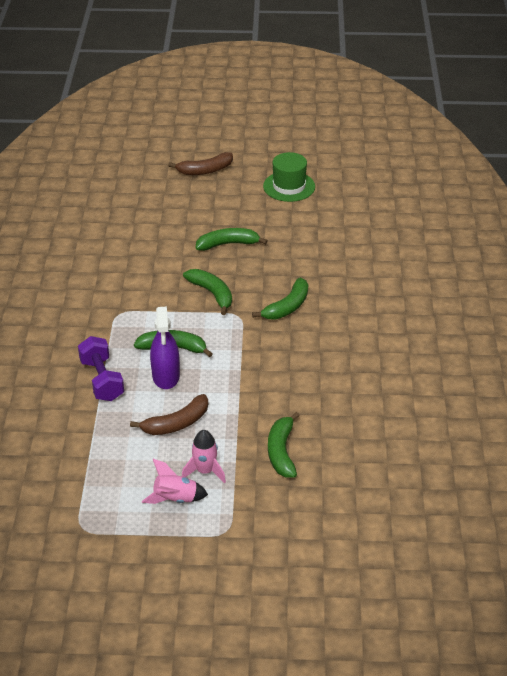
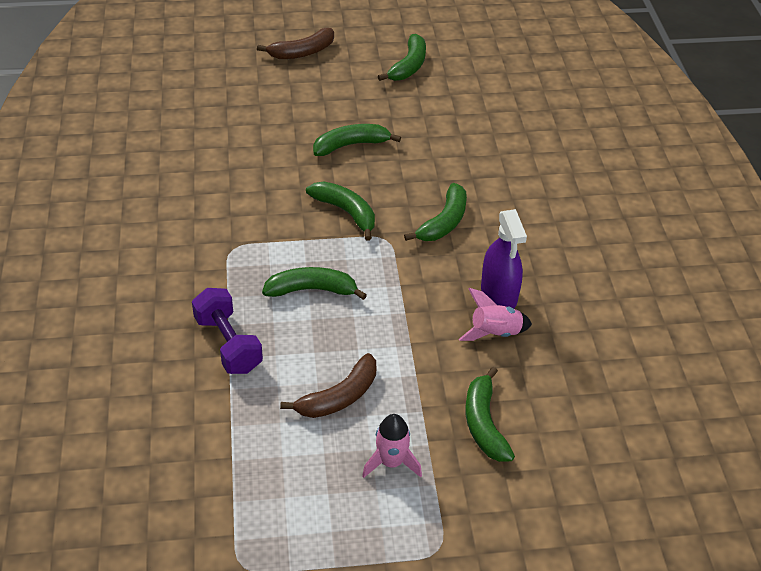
camera: 10 degrees left, 5 degrees up
(166, 376) = (311, 330): purple spray bottle -> purple spray bottle (499, 294)
(175, 499) = (360, 508): pink rocket -> pink rocket (494, 333)
(289, 186) = (409, 66): green hat -> green banana

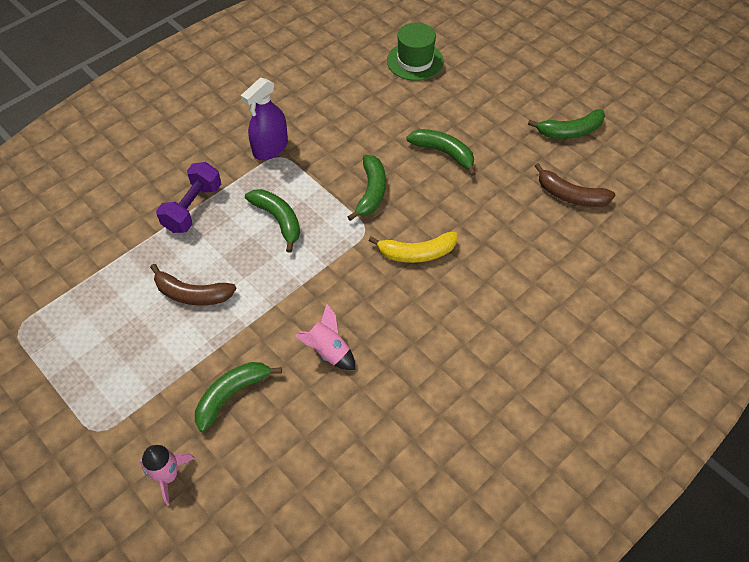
camera: 55 degrees right, 10 degrees up
(221, 100) = (415, 61): none -> green hat
(302, 52) = (514, 67): brown banana -> brown banana (570, 195)
(391, 462) = (155, 358): pink rocket -> pink rocket (168, 475)
(444, 222) = (416, 253): green banana -> yellow banana
(499, 294) = (371, 331): purple spray bottle -> purple spray bottle (270, 148)

